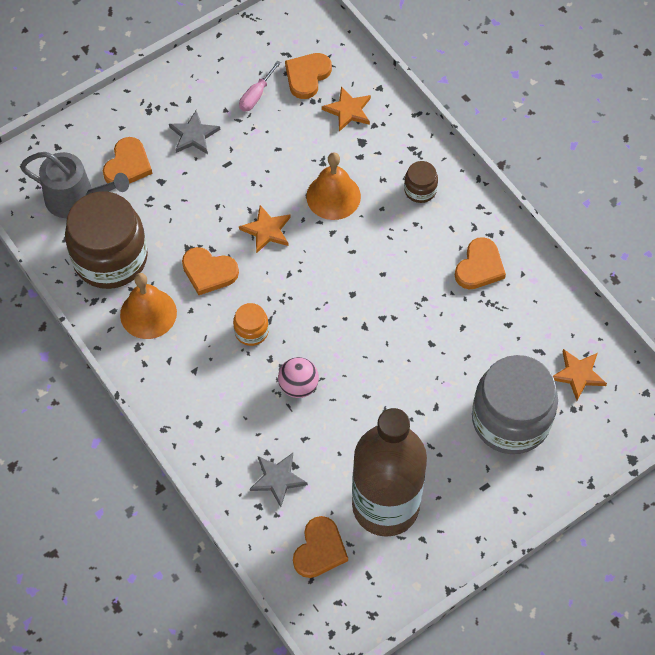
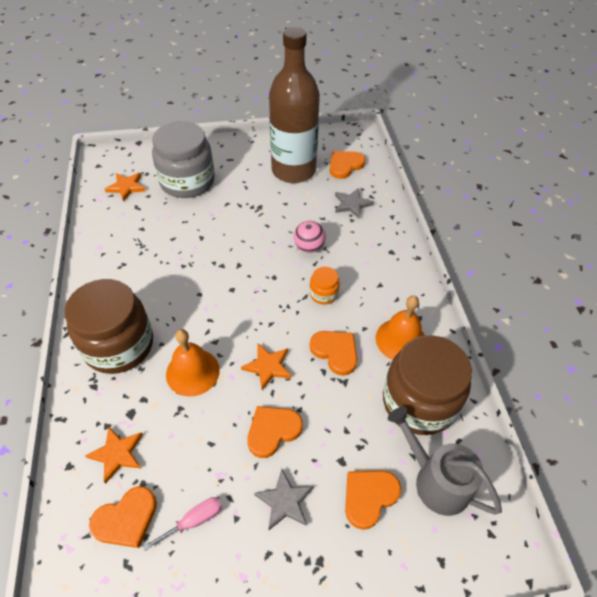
camera: 155 degrees left, 10 degrees down
(420, 190) = (119, 345): brown jar -> brown jar, size x2.26
(479, 267) = (127, 270): orange heart -> orange heart (272, 431)

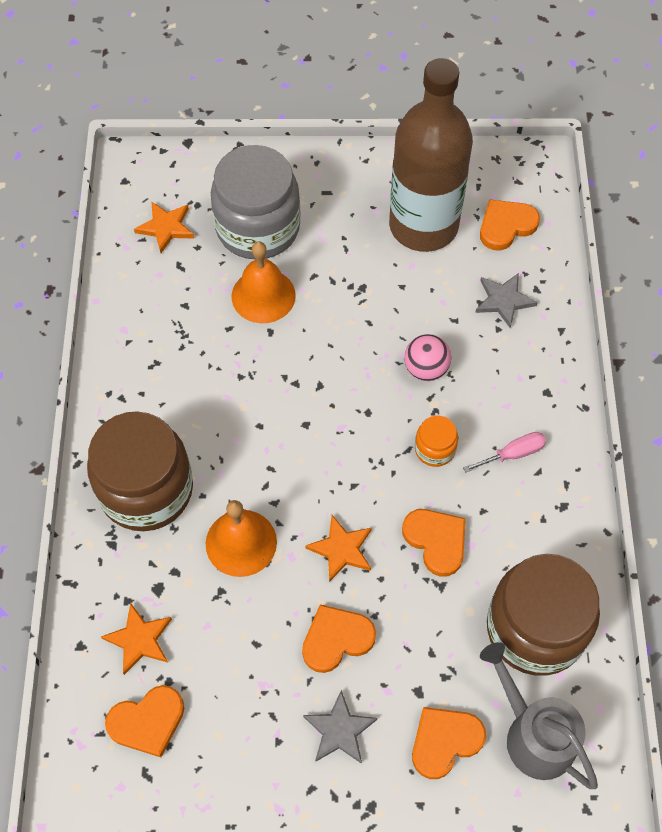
camera: 10 degrees right, 10 degrees up
(194, 521) = (227, 736): pink screwdriver -> pink screwdriver (513, 454)
(401, 340) = (530, 535): orange bell -> orange bell (263, 295)

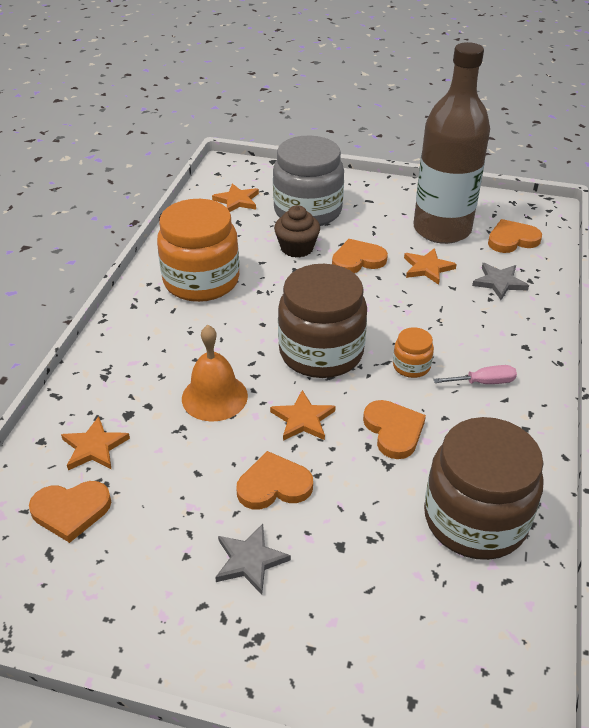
camera: 15 degrees right, 20 degrees down
(146, 490) = (150, 347): brown jar -> brown jar (321, 352)
(169, 375) = (201, 281): none -> orange jar
(263, 295) = (297, 248): orange bell -> brown cupcake
(420, 295) = (427, 268): none -> orange star
(426, 369) = (419, 313): pink ball -> none
(445, 741) = (354, 596): orange heart -> orange heart (358, 260)
(533, 734) = (451, 611): grey watering can -> none

